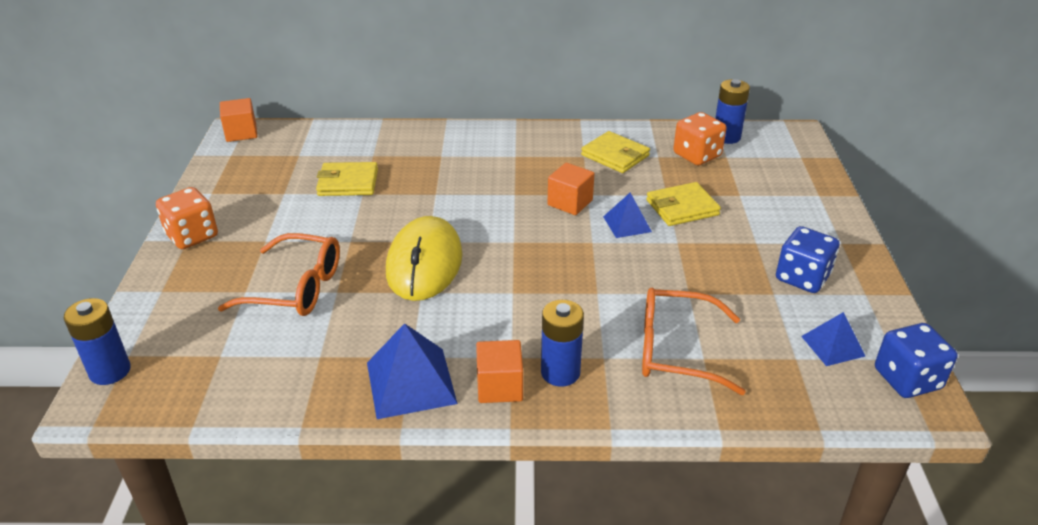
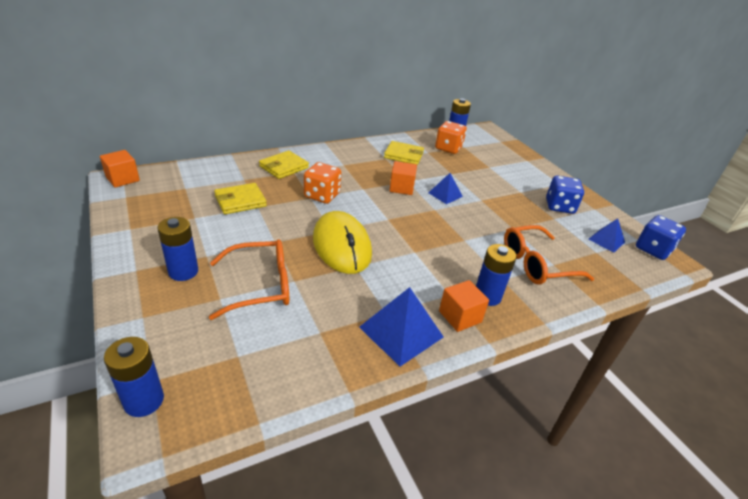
camera: 30 degrees left, 0 degrees up
(192, 236) = (138, 265): orange dice -> orange dice (322, 195)
(230, 253) = (183, 272): none -> blue battery
(682, 208) = (466, 179): yellow wallet -> yellow wallet (284, 167)

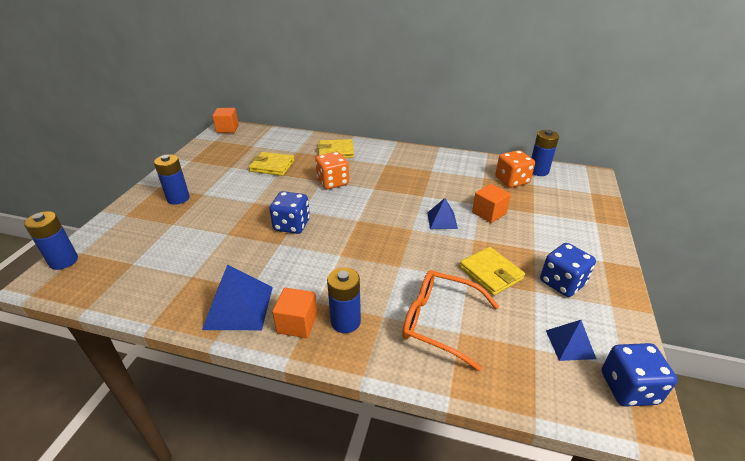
camera: 45 degrees right, 0 degrees up
(259, 286) = (202, 227): orange glasses -> none
(342, 246) = (292, 225): yellow mouse -> blue dice
(401, 188) = (408, 199): orange cube -> orange cube (489, 213)
(403, 155) = (453, 173): yellow wallet -> yellow wallet (491, 273)

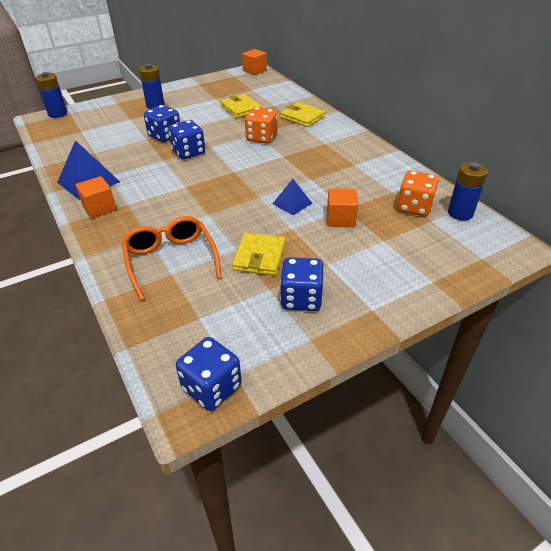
camera: 45 degrees right, 5 degrees up
(242, 222) = (165, 136): none -> blue dice
(345, 321) = (122, 223): blue battery -> none
(570, 344) = (226, 334): blue pyramid -> none

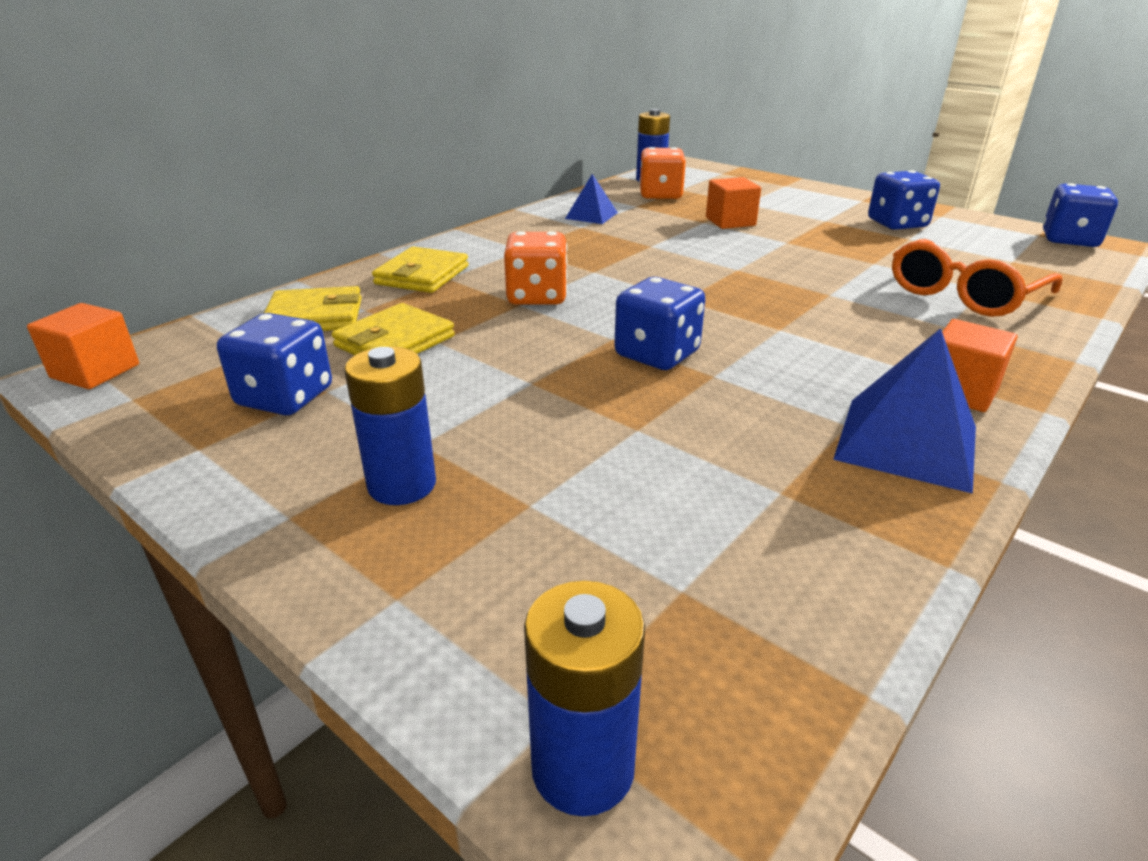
camera: 110 degrees left, 10 degrees down
(165, 136) = (602, 405): blue dice -> blue dice (285, 397)
(259, 257) = (867, 249): yellow wallet -> yellow wallet (315, 316)
(292, 203) = (728, 248): blue pyramid -> blue pyramid (591, 215)

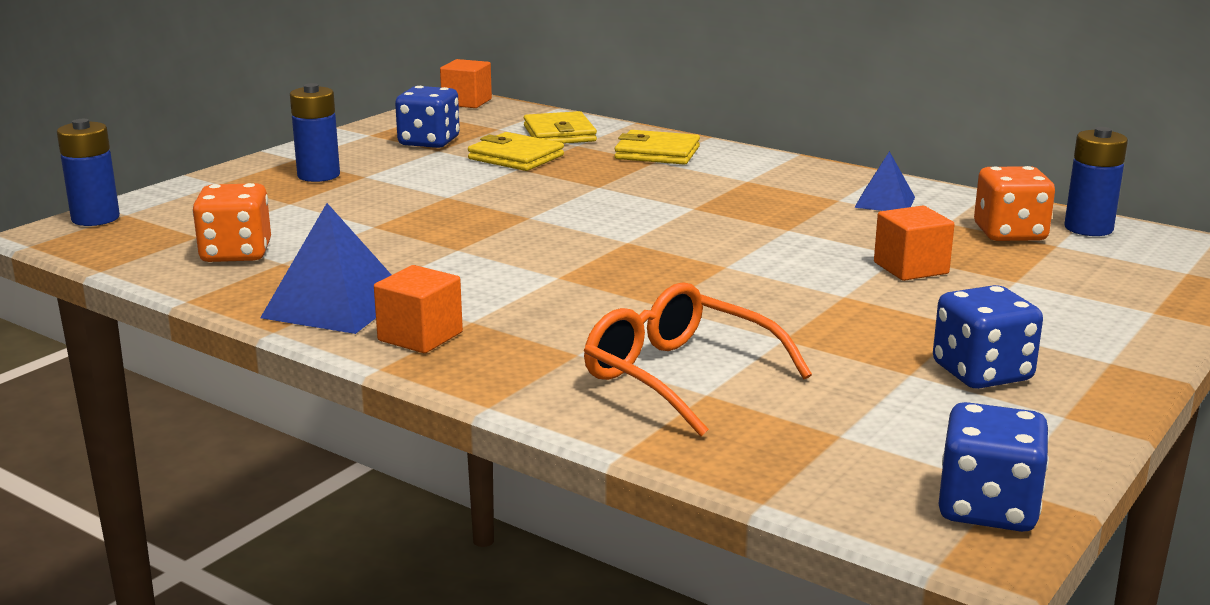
camera: 85 degrees right, 10 degrees down
(537, 296) = (617, 190): orange dice -> orange dice (236, 253)
(657, 354) = (496, 231): blue dice -> none

